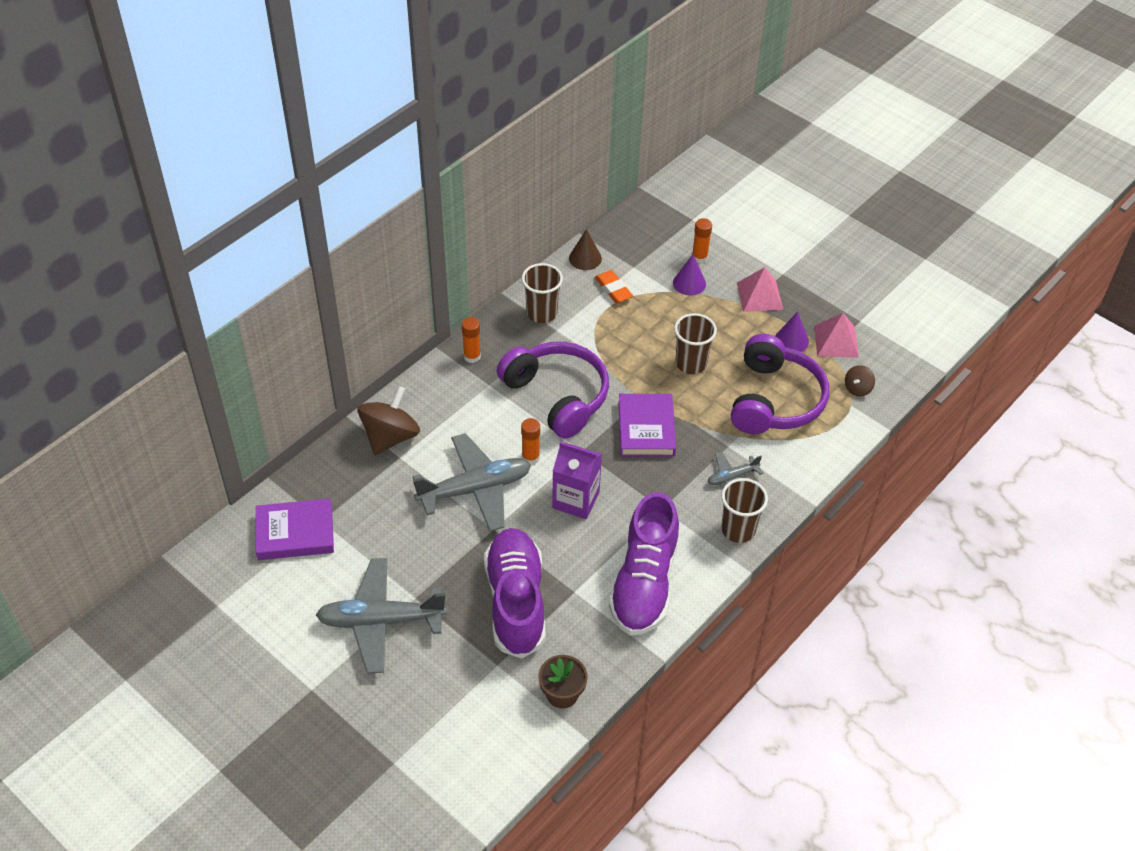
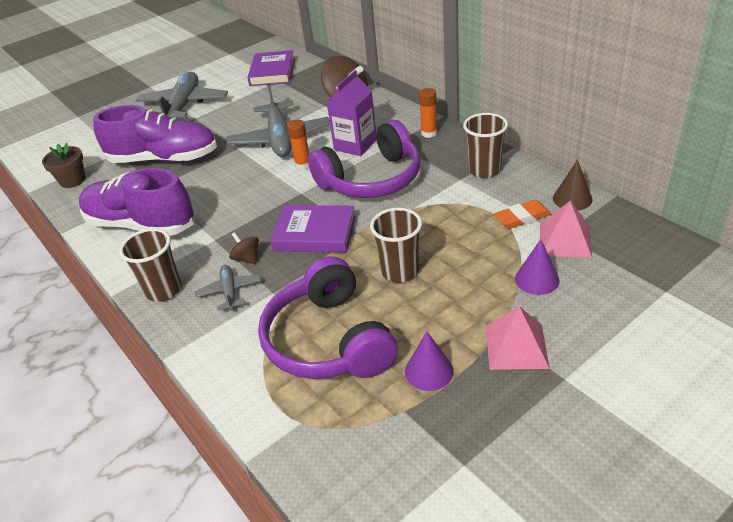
camera: 105 degrees right, 10 degrees down
(576, 500) = (247, 188): purple carton -> purple carton (355, 145)
(699, 257) = (587, 292): orange glue stick -> none
(774, 400) = (329, 340): purple headphones -> purple headphones turned 45 degrees clockwise
(836, 341) = (422, 424): pink pyramid -> pink pyramid (565, 240)
(857, 388) = (328, 435): brown spinning top -> brown spinning top (247, 258)

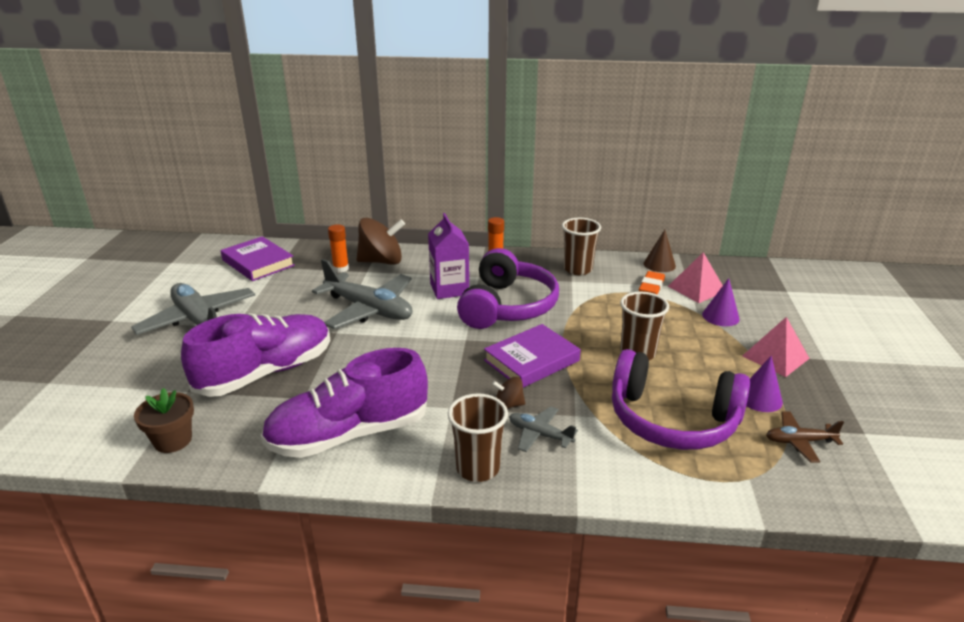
camera: 50 degrees left, 10 degrees down
(303, 165) = (429, 319): orange glue stick -> orange glue stick (341, 269)
(391, 427) = (799, 441): none -> brown plane

